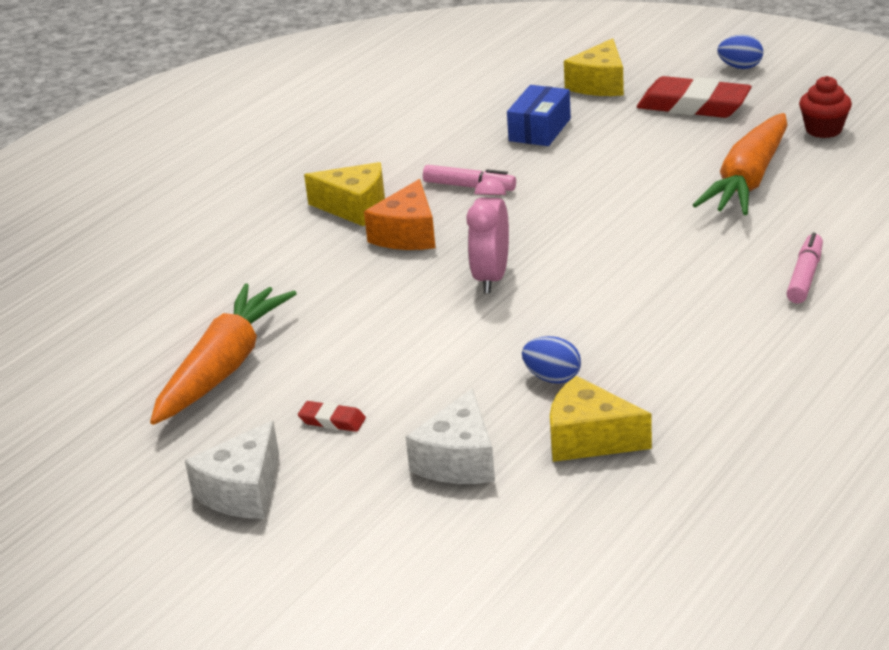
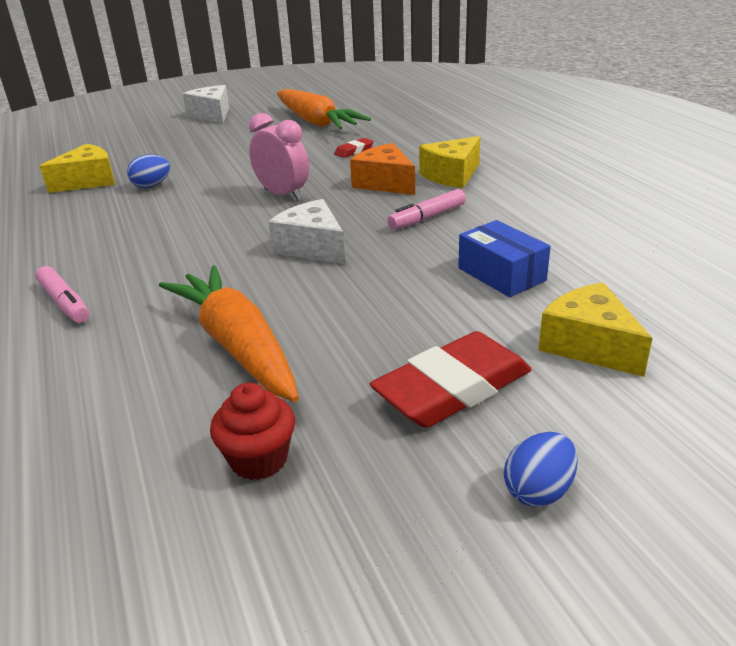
camera: 120 degrees right, 0 degrees up
(332, 420) = (226, 135): red eraser -> red eraser (354, 151)
(458, 460) = (141, 152): white cheese -> white cheese (312, 247)

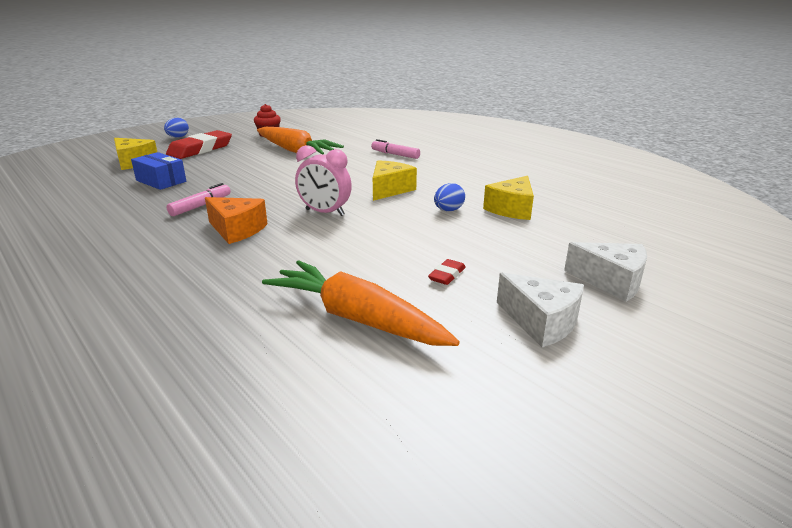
camera: 160 degrees right, 5 degrees down
(312, 247) = (280, 183): white cheese -> white cheese (611, 281)
(354, 151) = (278, 266): red eraser -> red eraser (447, 275)
(451, 175) = (170, 243): yellow cheese -> yellow cheese (390, 189)

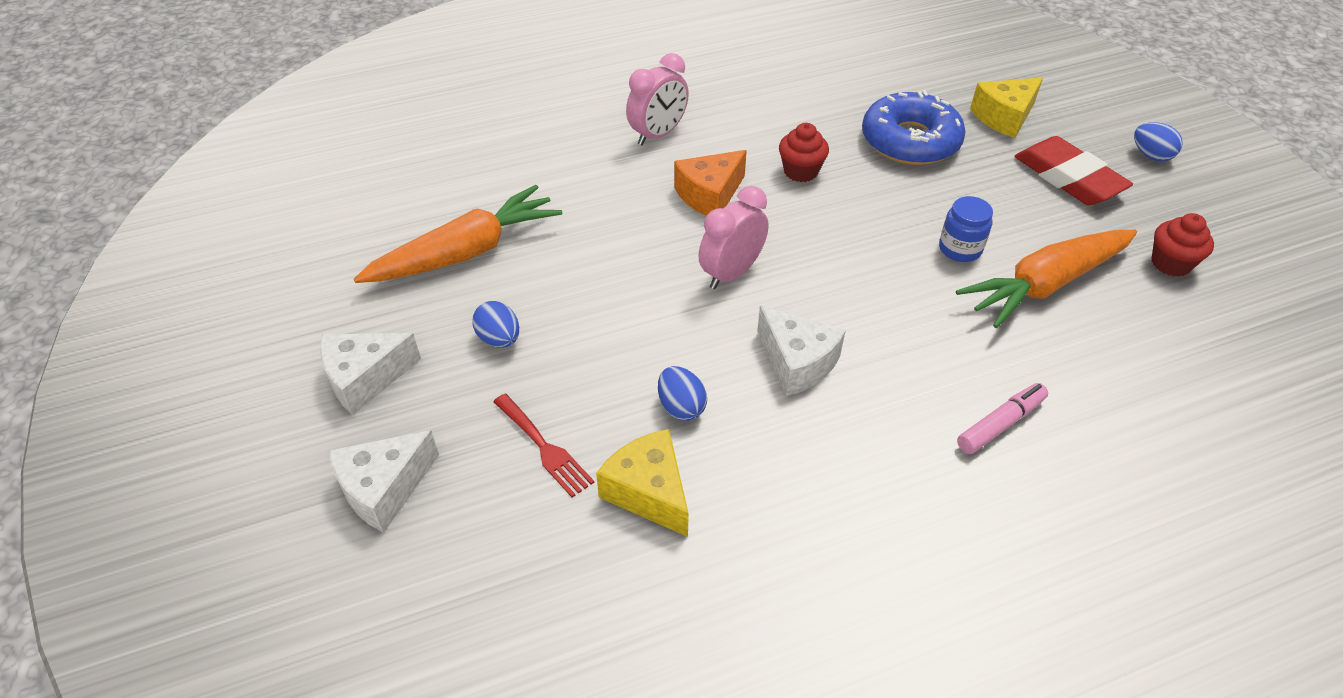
camera: 110 degrees right, 20 degrees up
(145, 263) = (658, 135): none -> pink clock
(161, 181) = (910, 141): blue box -> blue donut
(201, 206) = (800, 171): pink marker -> red cupcake
(273, 165) = (960, 249): none -> blue jar
(390, 189) = (797, 362): yellow cheese -> white cheese
(447, 275) = (499, 339): red eraser -> blue egg
(518, 239) = (544, 448): none -> red fork

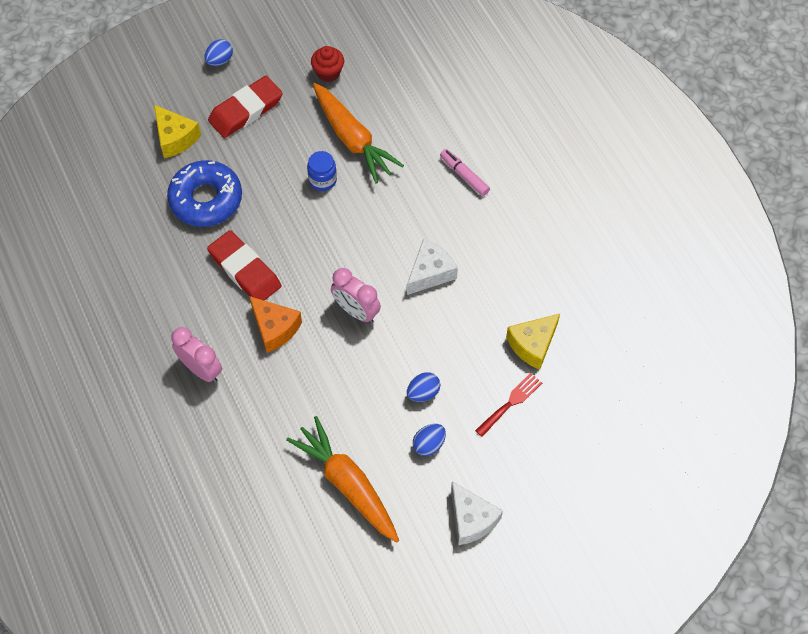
camera: 95 degrees left, 15 degrees up
(384, 489) = (551, 484): white cheese -> none
(681, 407) = (471, 333): blue egg -> blue egg (423, 392)
(800, 171) = (245, 270): red cupcake -> red eraser

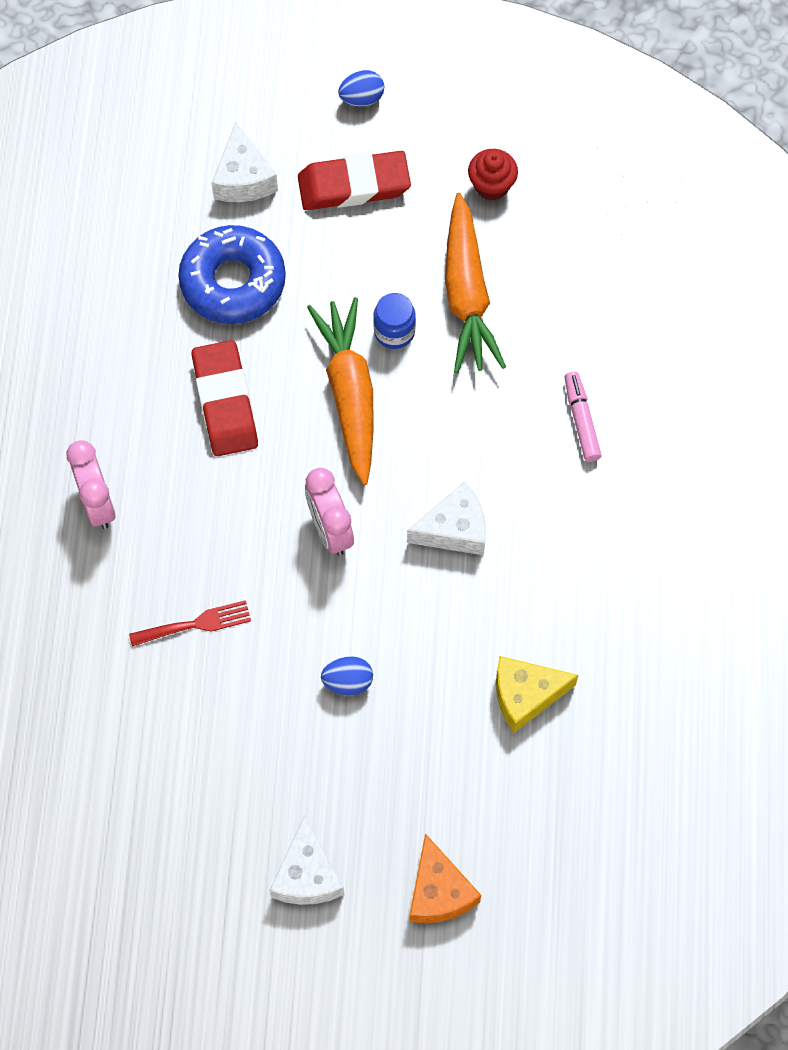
camera: 30 degrees right, 5 degrees up
(175, 138) = (243, 179): yellow cheese -> white cheese
(275, 328) = (216, 498): orange cheese -> orange cheese (438, 892)
(347, 484) = (185, 745): orange carrot -> orange carrot (350, 394)
(429, 444) = (314, 751): blue egg -> none
(511, 403) = (449, 755): red fork -> red fork (196, 624)

